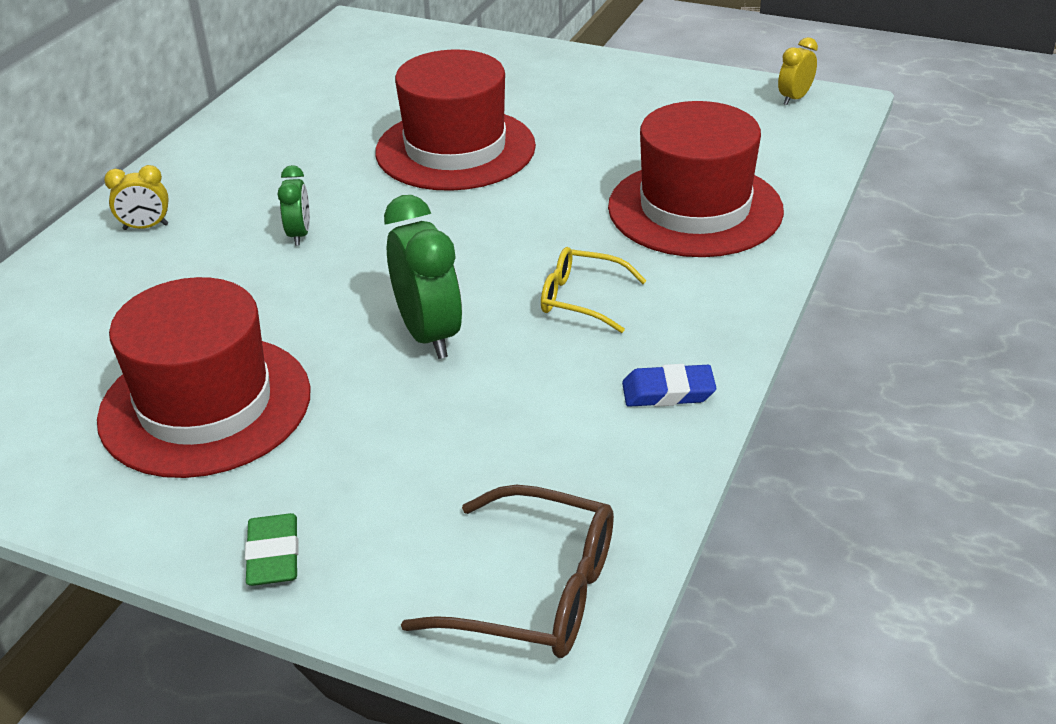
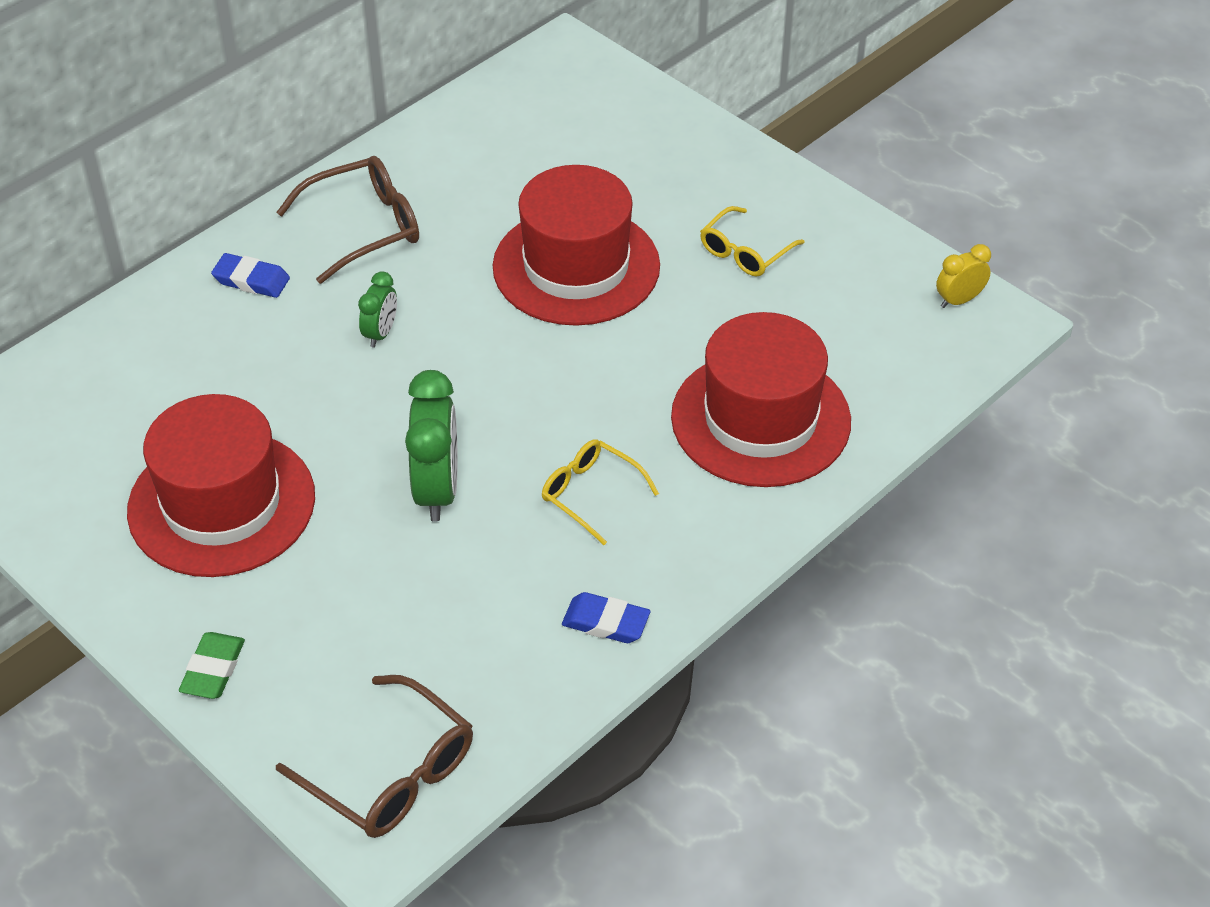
camera: 20 degrees right, 10 degrees up
(146, 227) = (251, 280): yellow clock -> blue eraser
(239, 167) = (364, 227): none -> brown glasses
(596, 108) = (745, 252): none -> yellow glasses

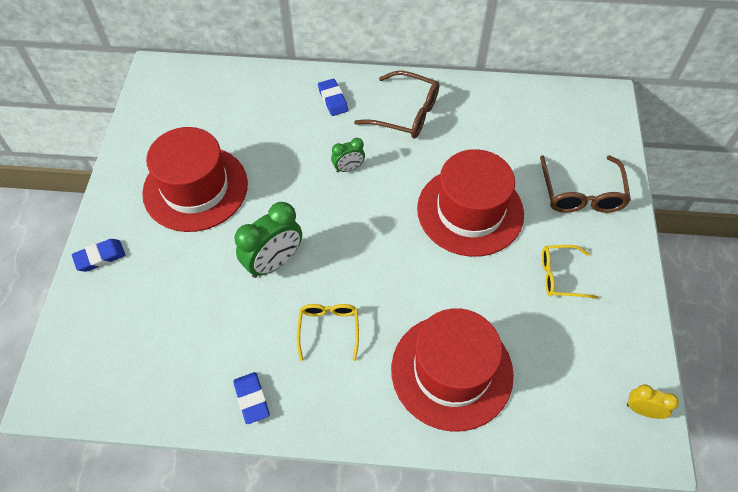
camera: 50 degrees right, 10 degrees up
(213, 669) = (100, 257): green eraser -> blue eraser
(391, 773) = (90, 373): brown glasses -> brown glasses (581, 193)

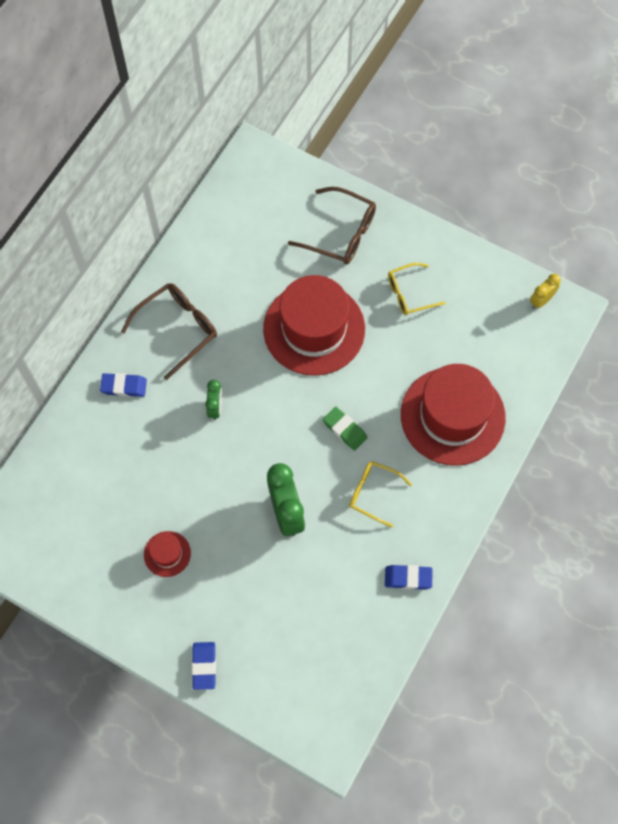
camera: 65 degrees left, 10 degrees up
(195, 188) = (167, 554): red hat -> red hat, size x0.43
(382, 277) = (344, 430): none -> green eraser
(560, 276) = (409, 293): yellow glasses -> yellow glasses turned 45 degrees clockwise

